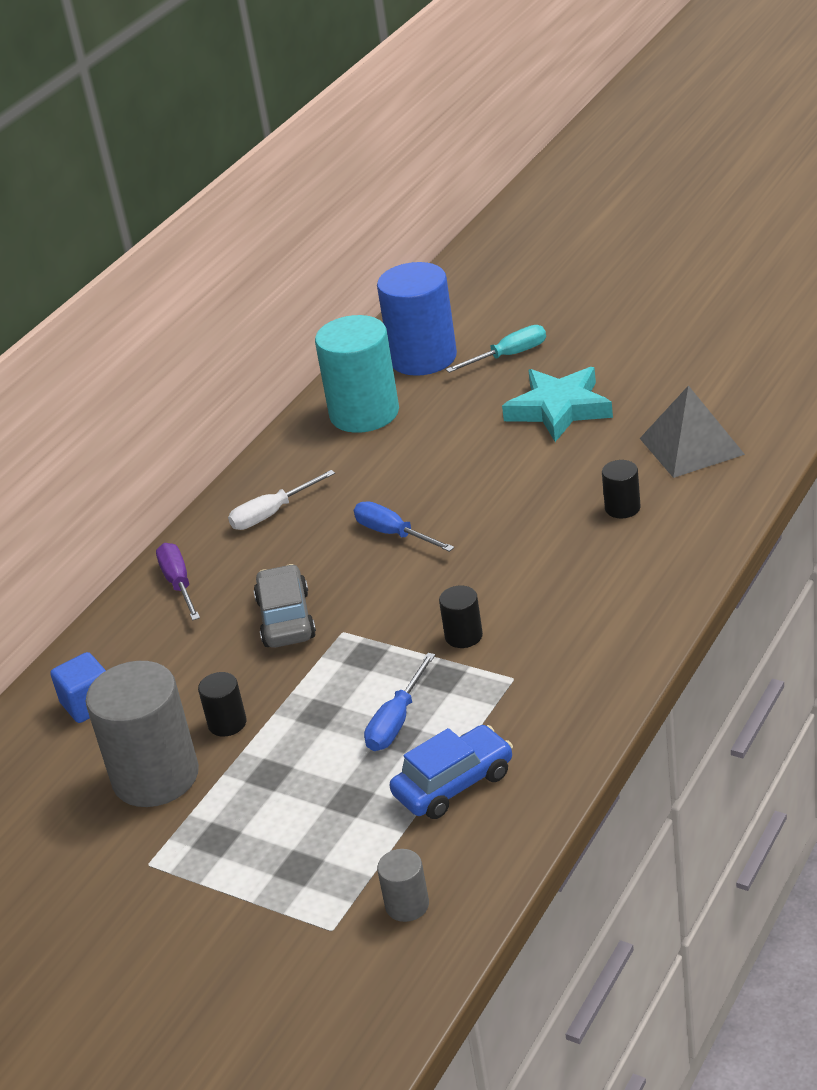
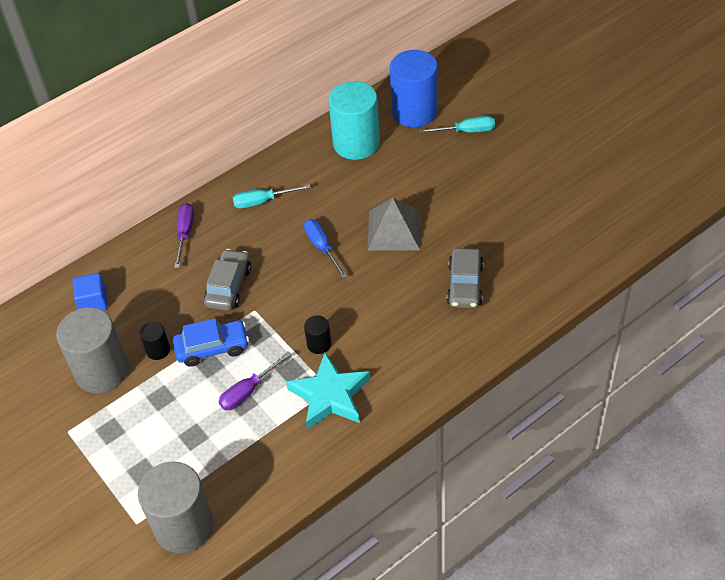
camera: 20 degrees right, 15 degrees up
(272, 514) = (263, 201): white screwdriver -> turquoise screwdriver
(397, 721) = (248, 391): blue screwdriver -> purple screwdriver
(407, 905) = (184, 526): grey cylinder -> grey cylinder, size x2.19
(454, 784) = (254, 452): blue car -> blue car (212, 348)
(559, 409) = (472, 188): turquoise star -> turquoise star (330, 396)
(622, 508) = (465, 285): black cylinder -> grey car
(691, 446) = (534, 252): grey pyramid -> grey pyramid (394, 230)

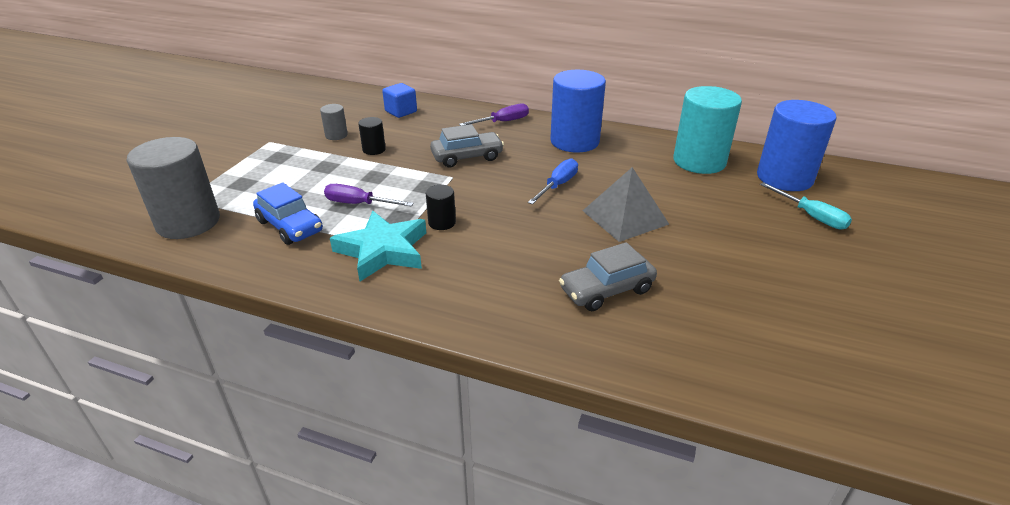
camera: 55 degrees right, 15 degrees down
(102, 371) = (336, 135): grey cylinder -> grey cylinder, size x0.46
(212, 348) = (394, 171): blue car -> blue car (290, 226)
(263, 201) = (574, 141): turquoise screwdriver -> blue cylinder

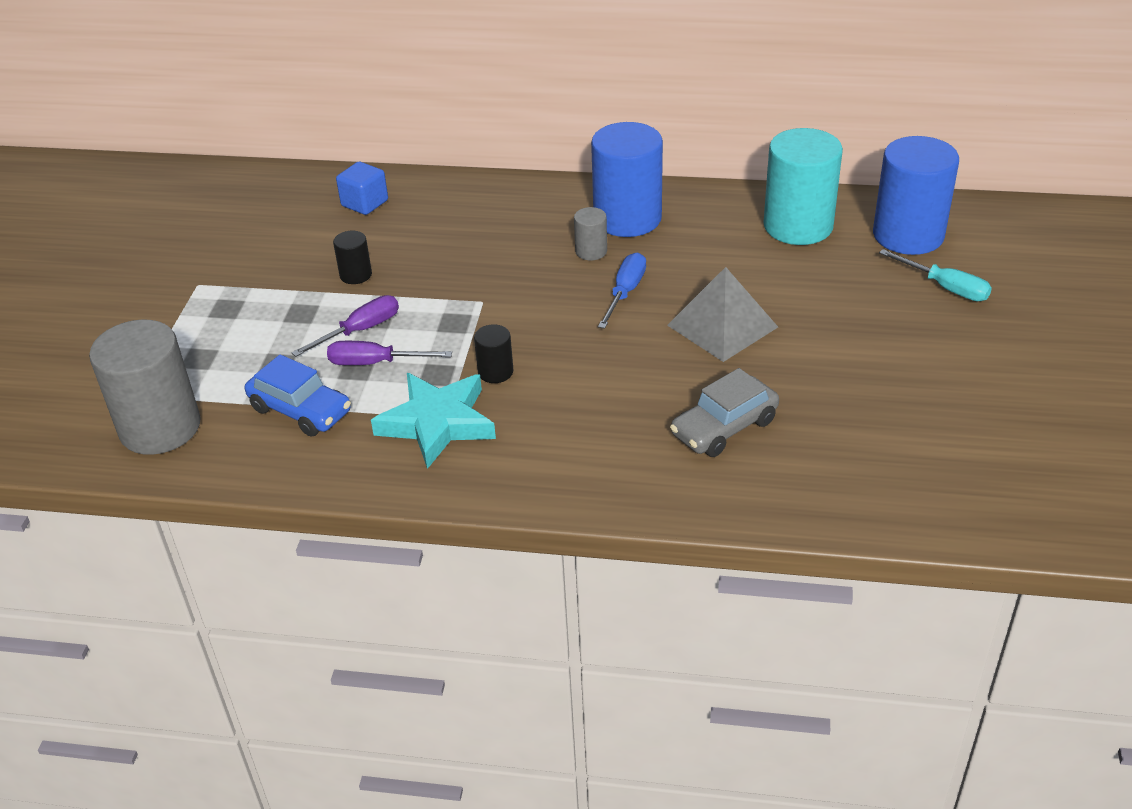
camera: 10 degrees left, 5 degrees up
(336, 135) = (290, 259): grey cylinder -> grey cylinder (591, 251)
(467, 157) = (490, 267): grey car -> none
(502, 122) = (518, 200): purple screwdriver -> purple screwdriver (360, 330)

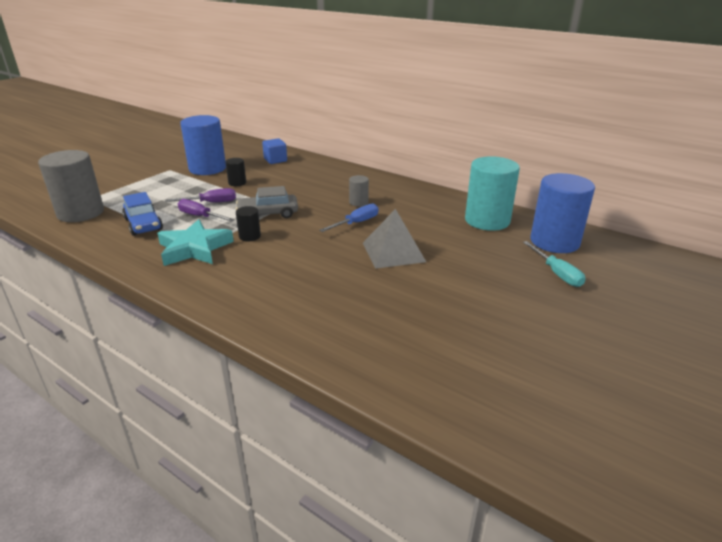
camera: 25 degrees right, 10 degrees down
(627, 218) = (393, 194): blue cylinder -> blue cylinder (207, 168)
(724, 427) = (339, 300): grey car -> grey car (268, 214)

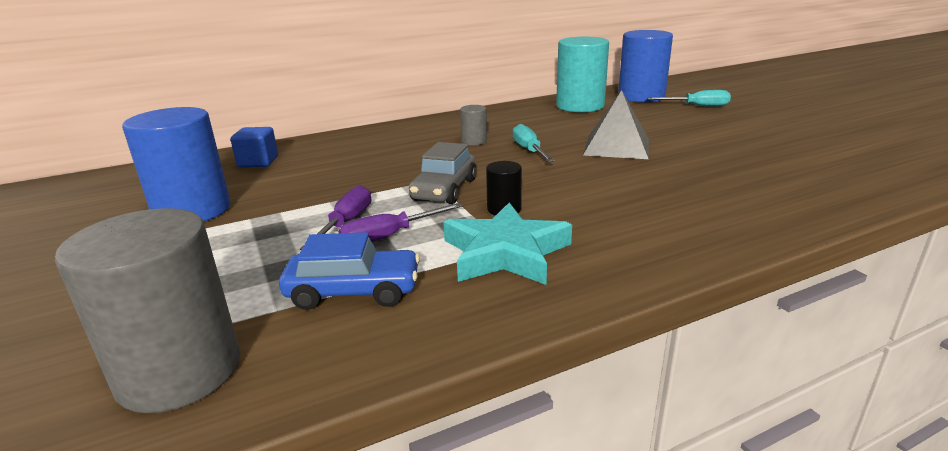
camera: 60 degrees left, 5 degrees down
(237, 183) = (298, 196): black cylinder -> none
(356, 223) = (529, 150): blue screwdriver -> turquoise screwdriver

